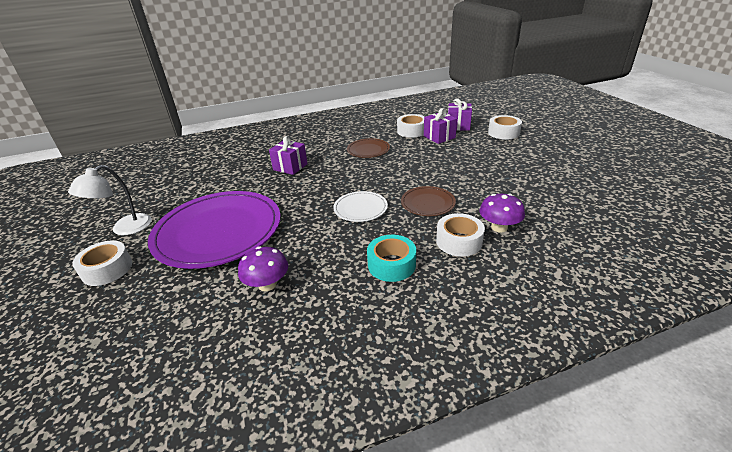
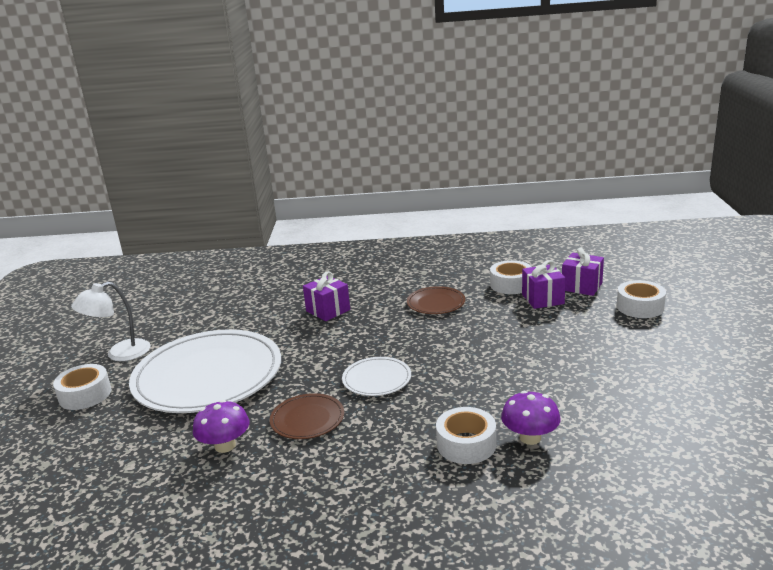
camera: 20 degrees right, 10 degrees down
(218, 231) = (208, 376): purple plate -> white plate
(391, 265) = (368, 454): turquoise tape -> none
(427, 203) = (462, 388): brown plate -> brown plate (307, 419)

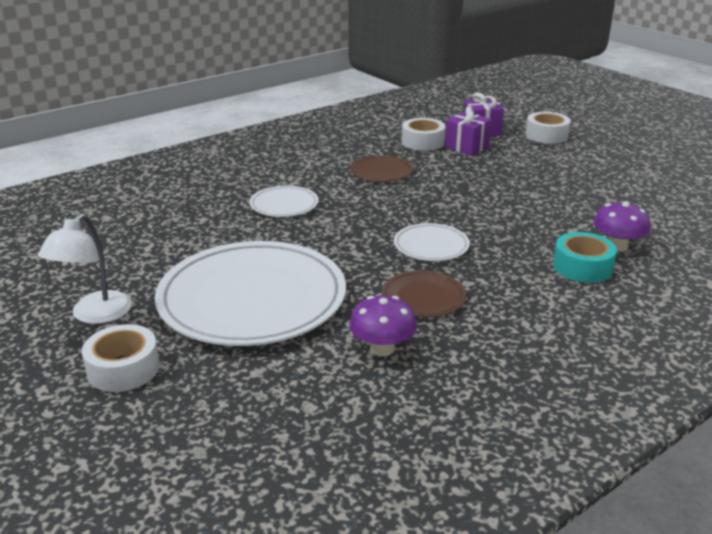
camera: 40 degrees left, 5 degrees up
(328, 310) = (284, 204): purple gift -> white plate
(466, 444) = (582, 267): white tape -> turquoise tape

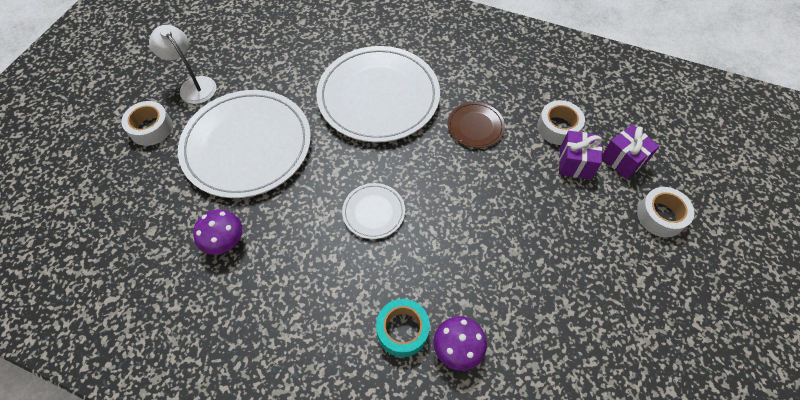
camera: 60 degrees right, 30 degrees up
(95, 315) = (194, 85): white lamp -> white lamp turned 60 degrees clockwise
(284, 204) = (378, 96): white plate -> white plate, size x2.22
(423, 297) = (297, 238): brown plate -> none

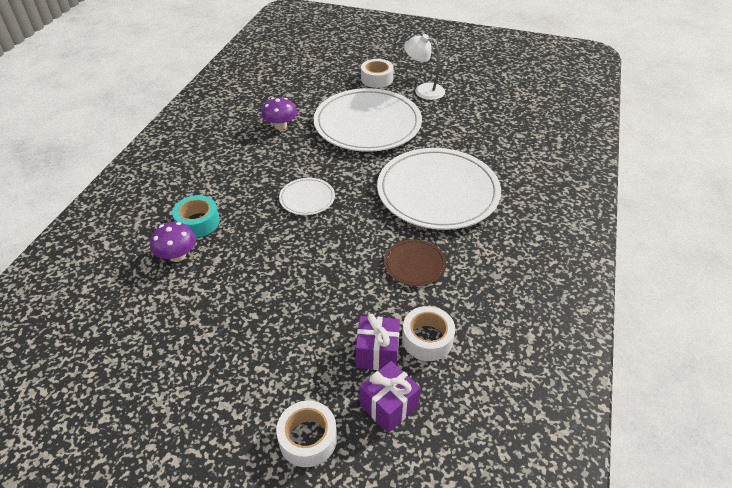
camera: 85 degrees right, 15 degrees down
(194, 85) = (423, 90): white lamp -> white lamp turned 105 degrees counterclockwise

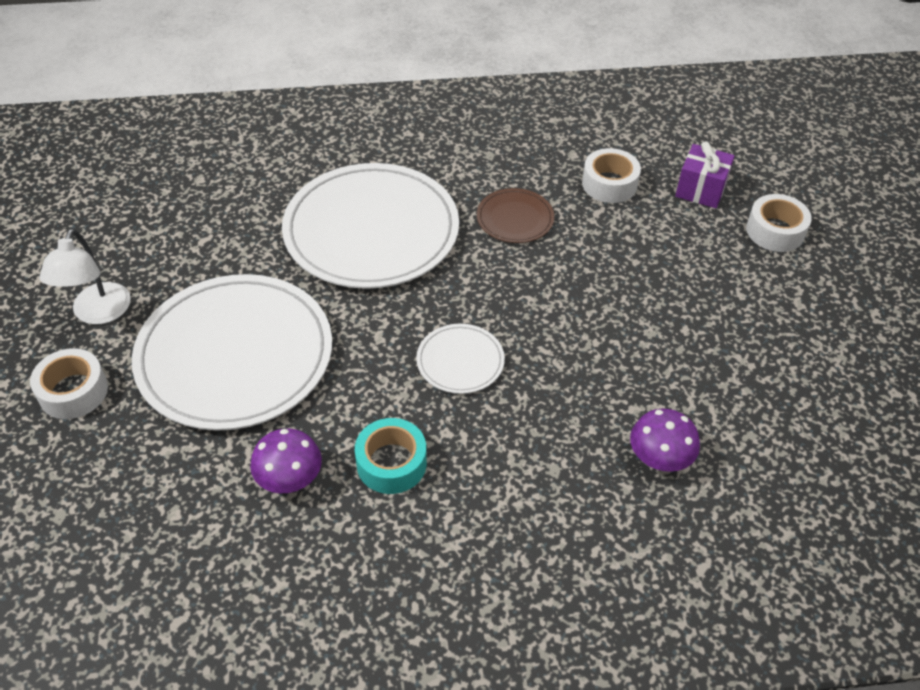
camera: 115 degrees left, 5 degrees up
(198, 222) = (586, 470): turquoise tape -> turquoise tape (391, 463)
(377, 353) = (653, 213): purple gift -> none

